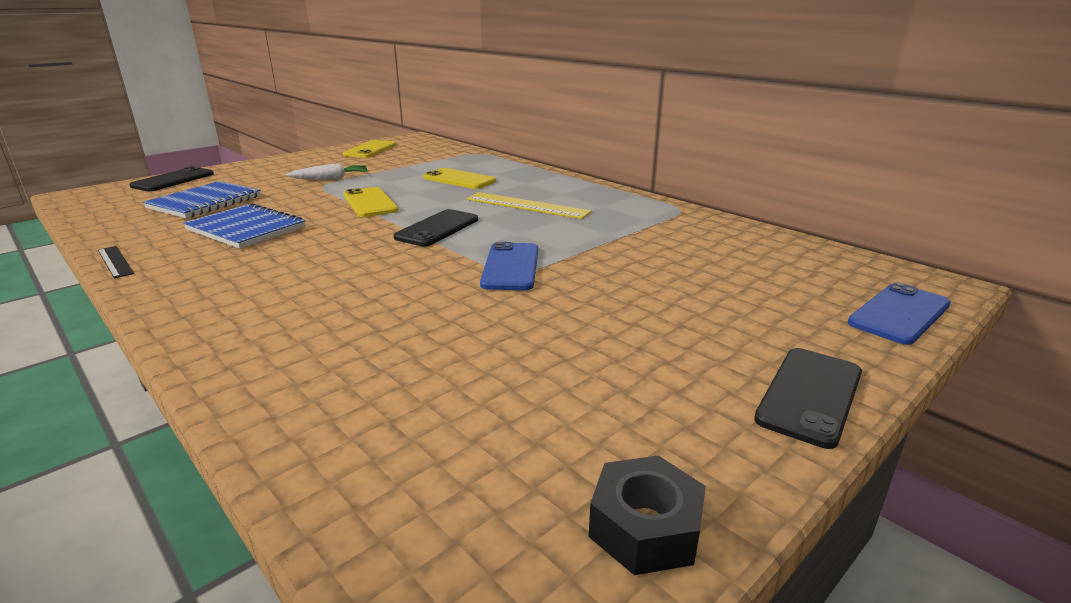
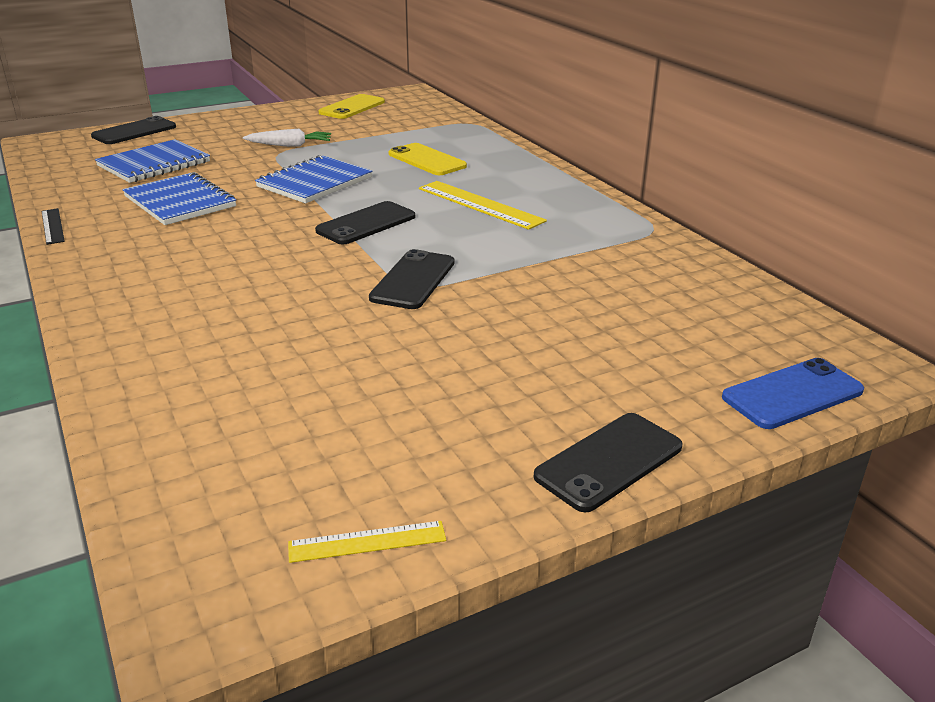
camera: 15 degrees right, 5 degrees up
(370, 203) = (315, 182): yellow phone -> blue notebook
(511, 267) = (413, 280): blue phone -> black phone
(645, 528) = (367, 541): black nut -> yellow ruler

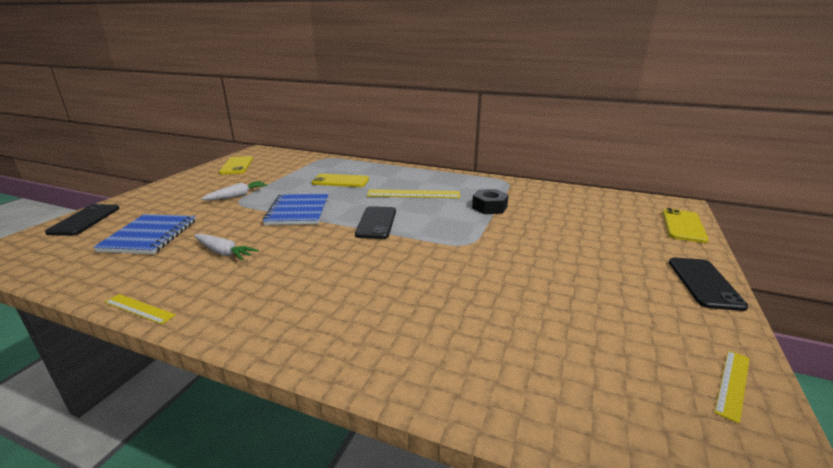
camera: 40 degrees left, 5 degrees down
(52, 226) = (139, 309): black ruler -> yellow ruler
(180, 202) = (223, 252): blue notebook -> white carrot
(413, 280) = (462, 241): black phone -> none
(541, 255) = (489, 207): none -> black nut
(792, 394) = (683, 226): blue phone -> yellow phone

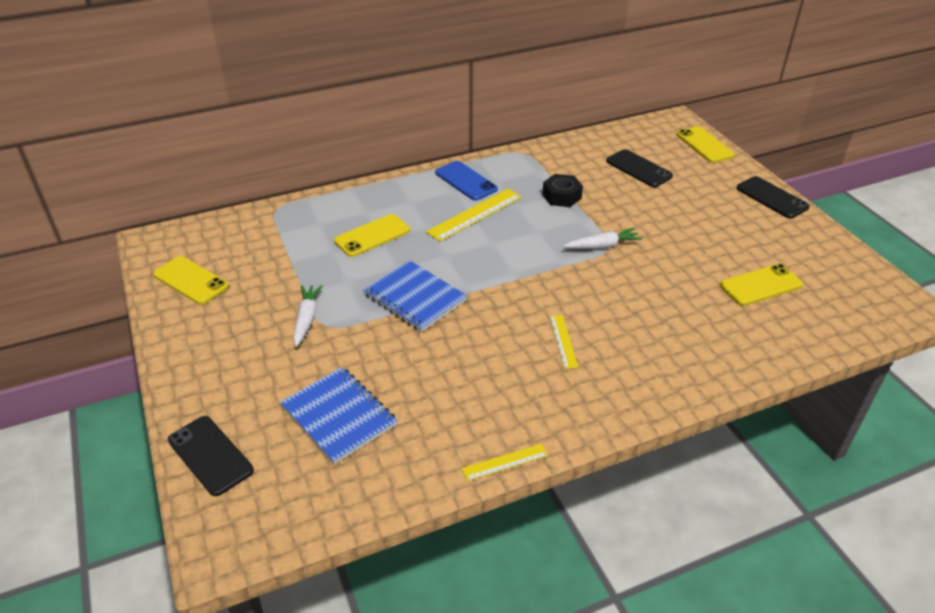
camera: 45 degrees left, 15 degrees up
(223, 252) = (451, 379): white carrot -> white carrot (602, 246)
(376, 223) = (508, 268): black phone -> black phone (638, 169)
(441, 180) = (465, 181): none -> blue phone
(563, 335) = (761, 285): none -> yellow phone
(732, 383) = (851, 264): yellow ruler -> yellow ruler (563, 341)

